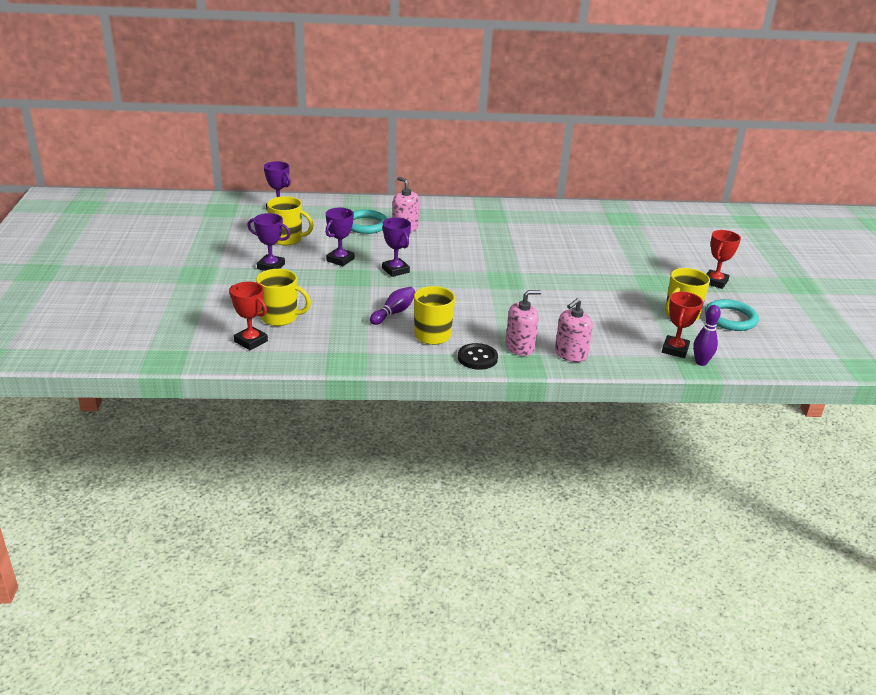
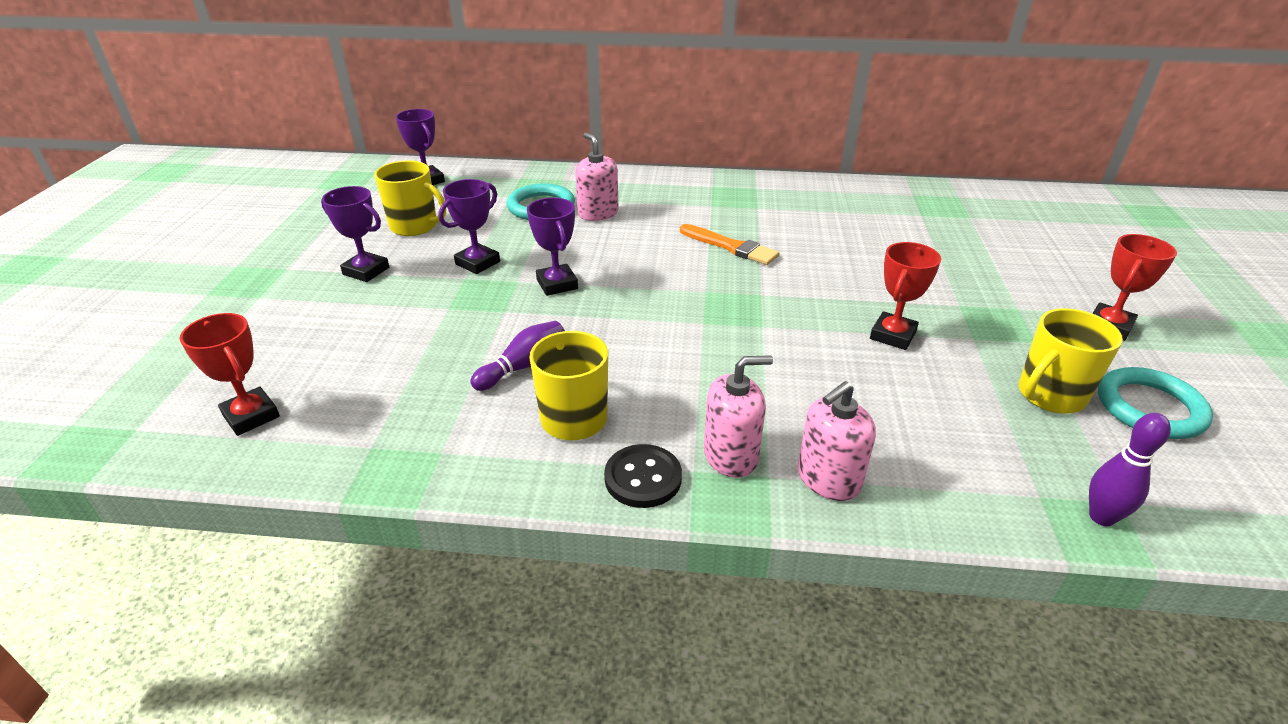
camera: 10 degrees right, 5 degrees up
(280, 318) = (328, 368): yellow mug -> none
(496, 246) = (731, 247): none -> orange brush
(675, 350) = (1043, 479): red trophy -> red trophy (892, 335)

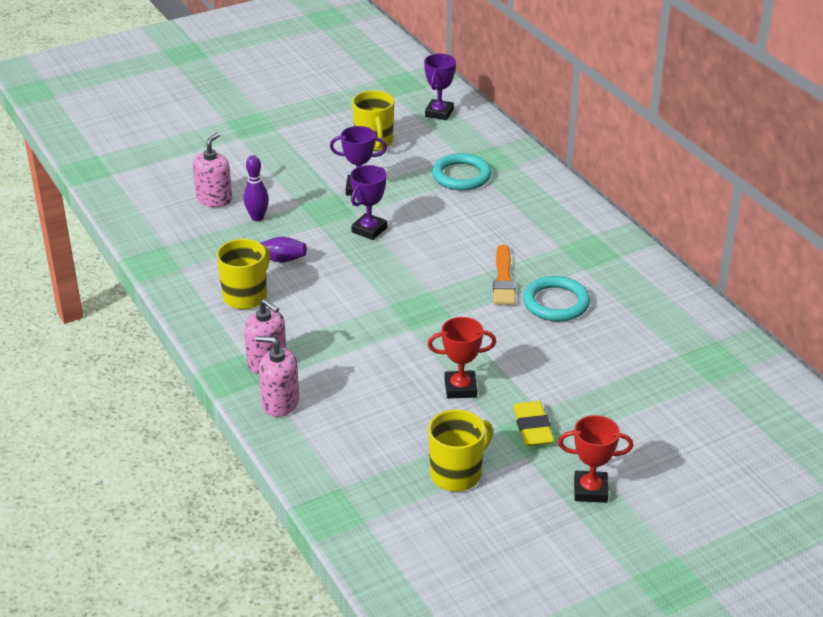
camera: 55 degrees right, 0 degrees up
(251, 416) = (150, 199): red trophy -> none
(366, 271) = (304, 156): purple trophy -> none
(598, 213) = (482, 203): pink soap dispenser -> pink soap dispenser (214, 199)
(643, 478) = (221, 339): black button -> none
(988, 319) = (532, 428): none -> yellow eraser
(1050, 395) = (457, 474): yellow mug -> yellow mug turned 120 degrees clockwise
(1101, 517) = (342, 514): purple bowling pin -> purple bowling pin (257, 217)
(1149, 408) = (488, 523): turquoise ring -> turquoise ring (556, 303)

